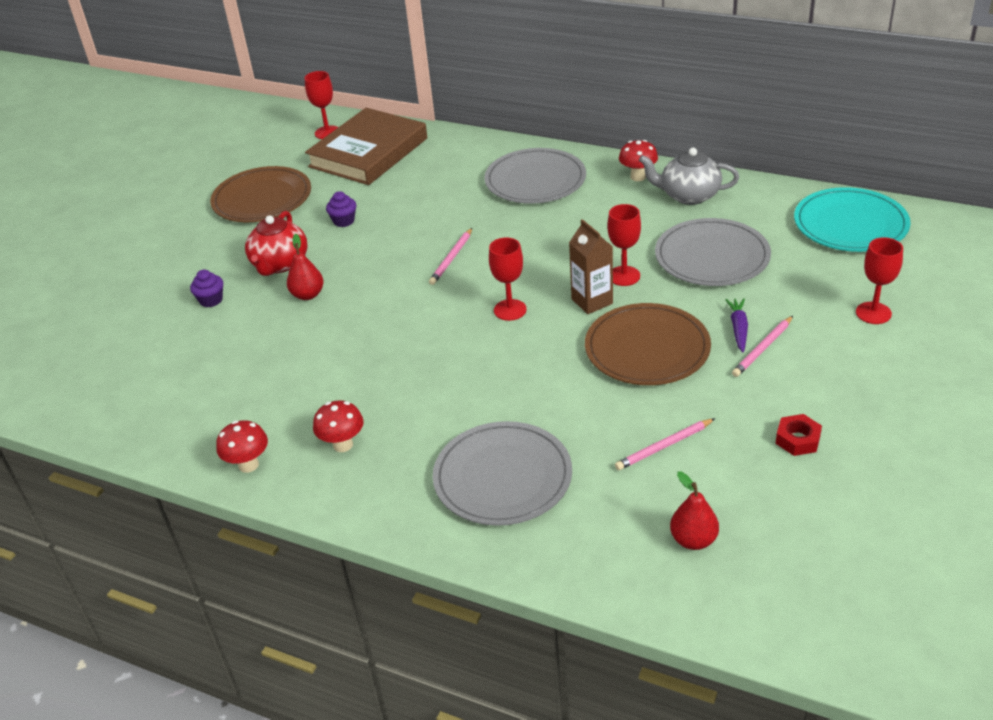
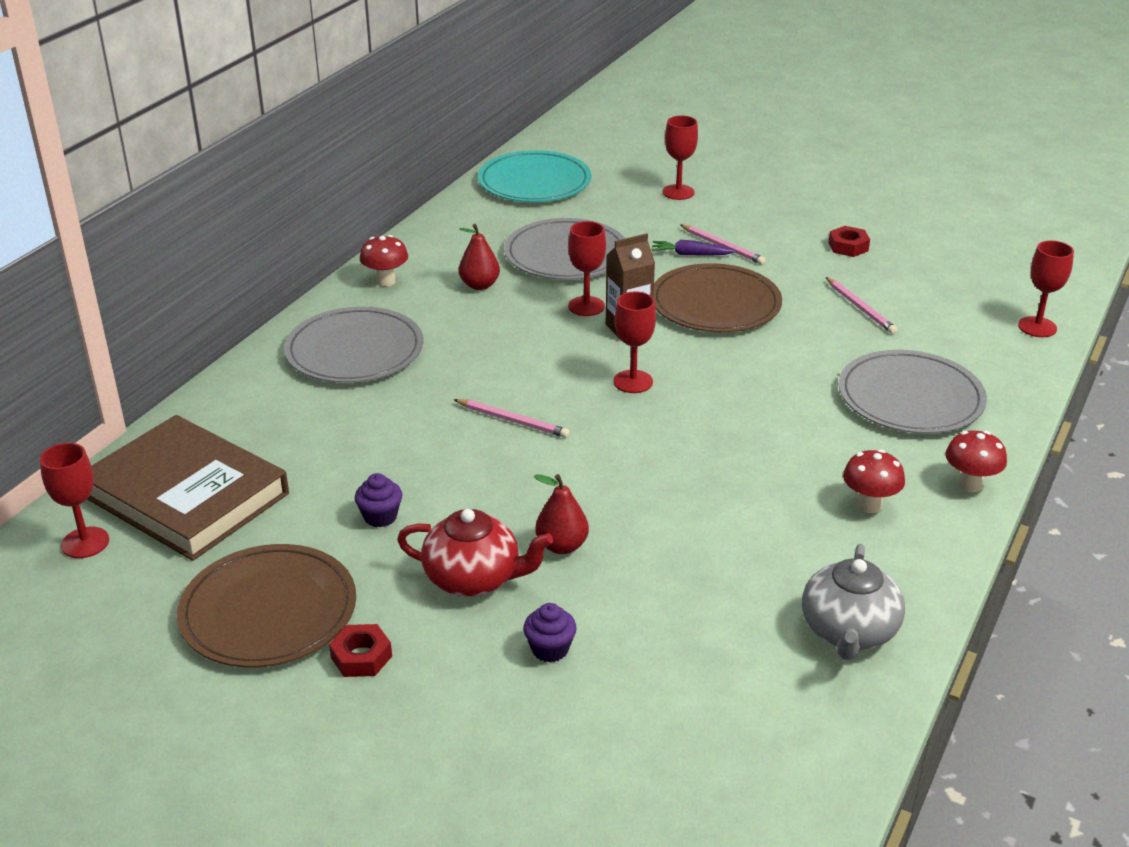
camera: 90 degrees left, 5 degrees down
(219, 235) = (361, 657): none -> red nut
(248, 465) = (909, 581): red mushroom -> red mushroom (970, 484)
(657, 591) = (1037, 327): none -> red goblet
(688, 195) = (442, 255): grey teapot -> grey teapot (848, 632)
(693, 540) = (975, 305): red pear -> red pear (479, 285)

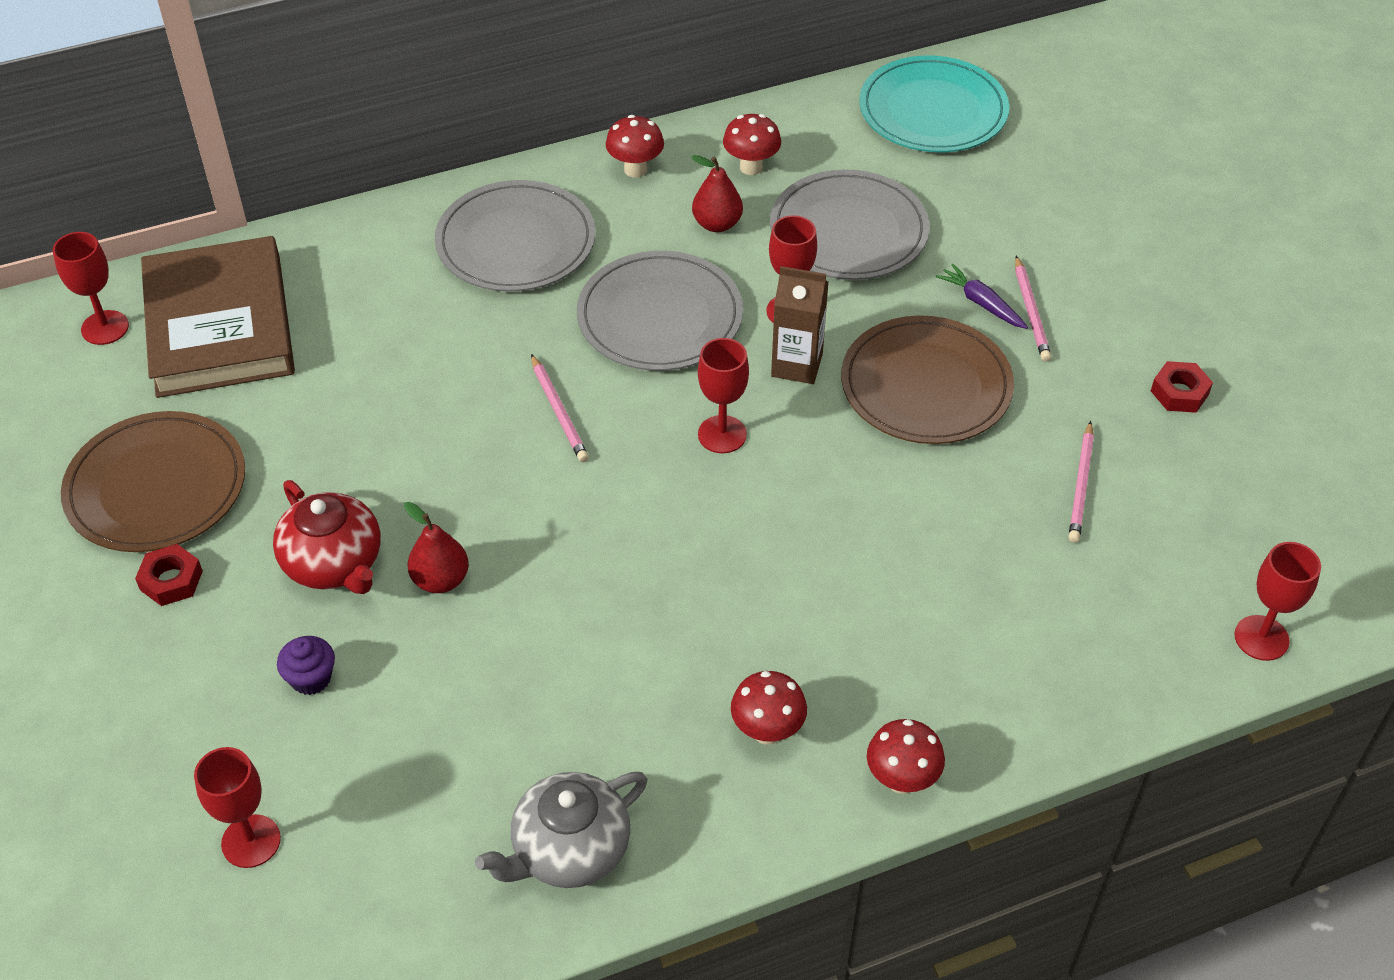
camera: 40 degrees right, 15 degrees up
(380, 516) = (335, 447): purple cupcake -> none
(461, 250) = (751, 167): none -> red mushroom
(678, 192) = (1076, 207): red goblet -> red goblet (251, 841)
(910, 397) = (981, 635): grey plate -> grey plate (660, 316)

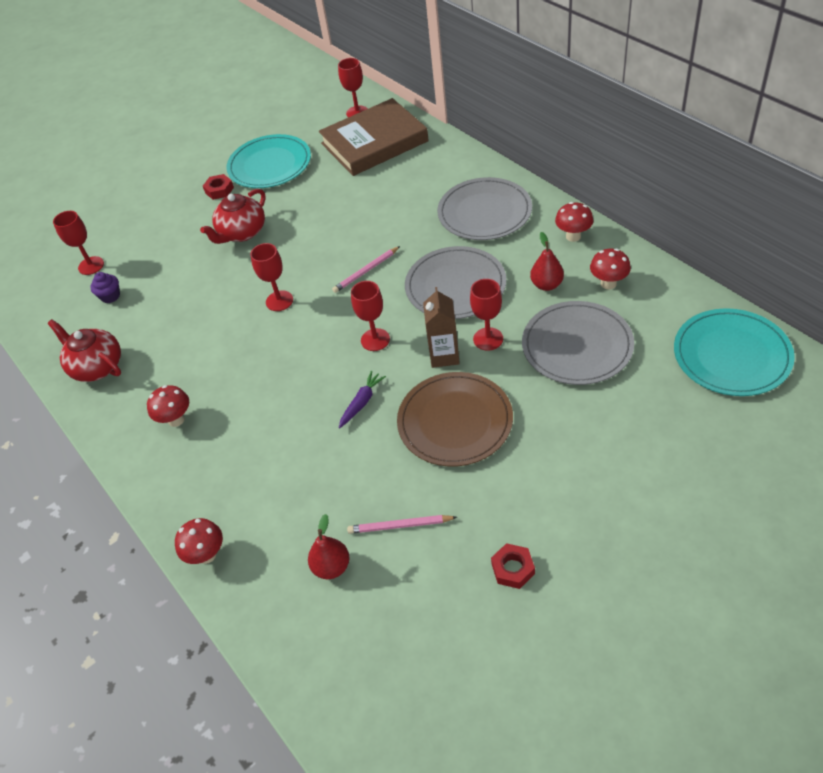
camera: 80 degrees right, 0 degrees up
(156, 487) = (270, 165): brown plate -> turquoise plate
(311, 678) = (176, 250): purple cupcake -> purple cupcake (110, 296)
(441, 580) = (242, 269): red pear -> red pear (332, 567)
(569, 850) = (97, 367): grey teapot -> red teapot
(901, 780) = (154, 486): red mushroom -> red mushroom (207, 555)
(981, 303) = (545, 432): purple carrot -> purple carrot (361, 402)
(1031, 312) = (551, 461): pink pencil -> none
(1261, 638) = (298, 662): red goblet -> red goblet (279, 301)

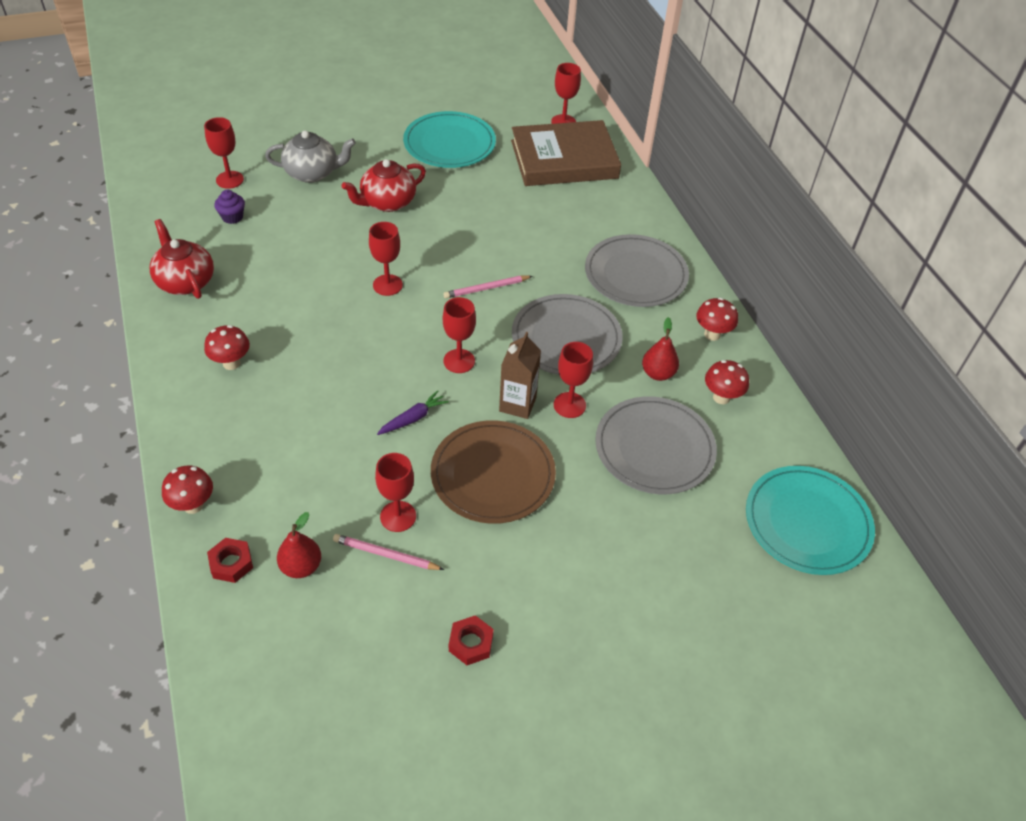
camera: 10 degrees right, 0 degrees up
(162, 233) = (312, 173): none -> grey teapot
(219, 190) = (388, 151): red nut -> red nut (231, 563)
(393, 489) = (398, 516): none -> red goblet

